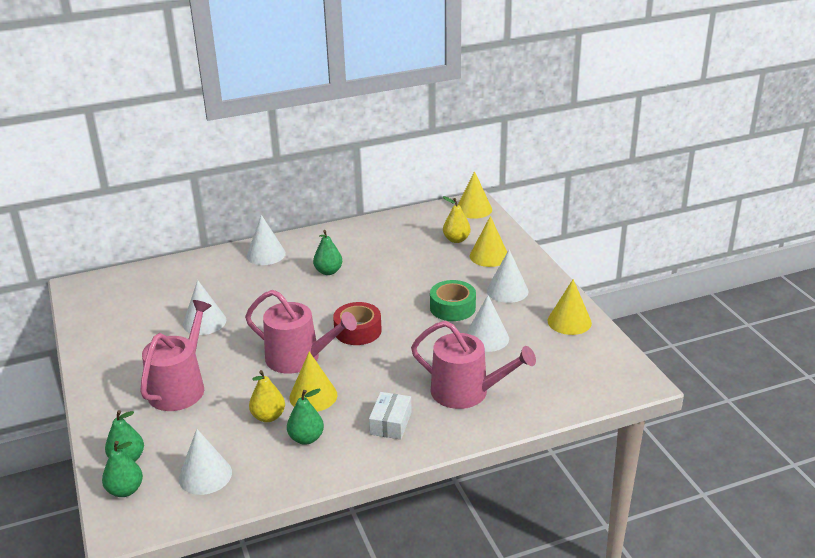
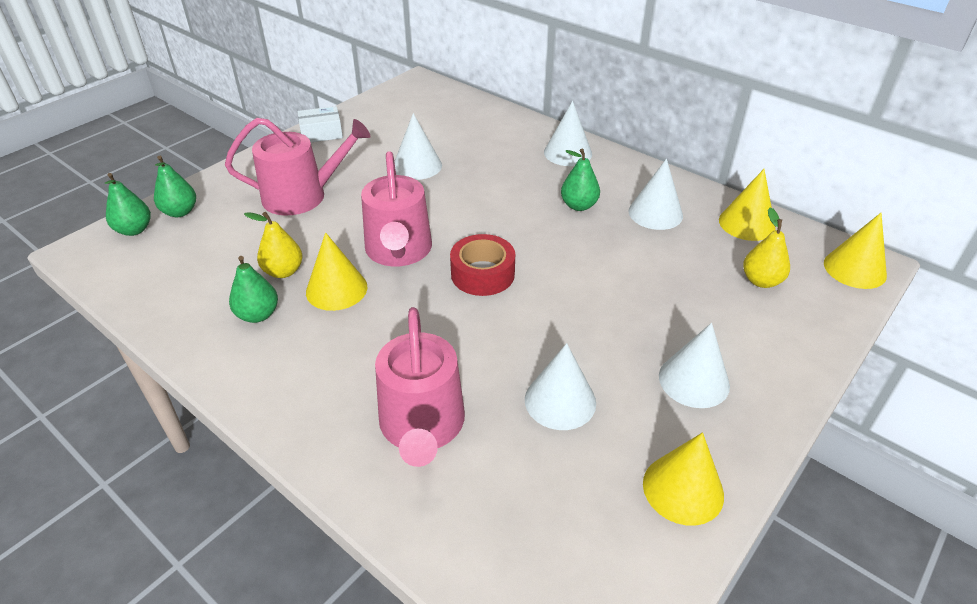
camera: 60 degrees right, 10 degrees up
(205, 475) = (171, 268): white cone -> white cone (655, 213)
(390, 423) = (318, 375): white box -> white box (321, 133)
(452, 308) = (600, 338): green tape -> none
(489, 256) = (758, 328): yellow cone -> yellow cone (746, 223)

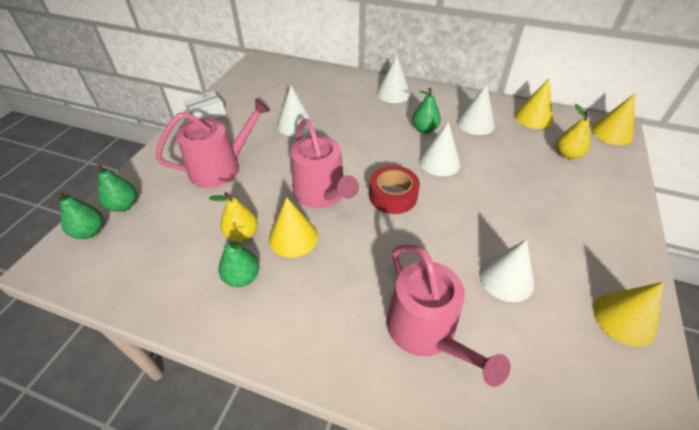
camera: 20 degrees left, 5 degrees up
(694, 380) = (576, 235): white cone -> white cone (439, 162)

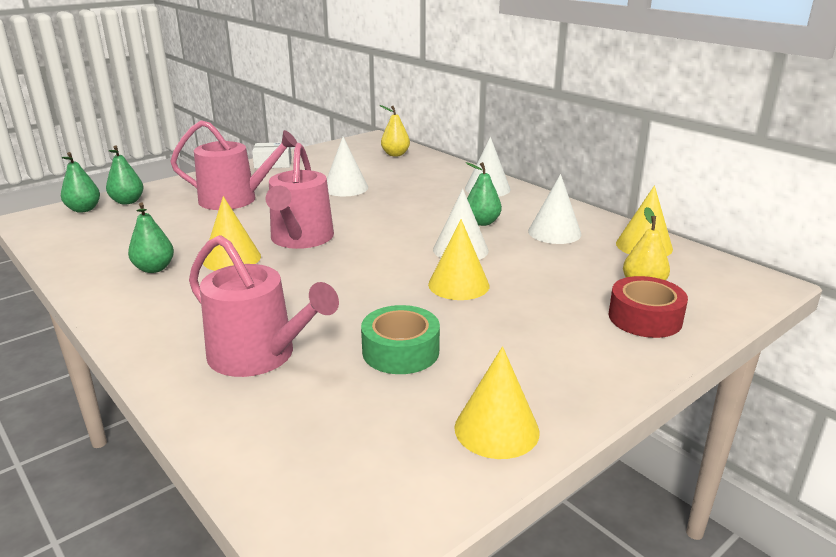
camera: 30 degrees right, 20 degrees down
(242, 234) = (192, 243): yellow pear -> yellow pear (395, 154)
(393, 196) = (369, 259): red tape -> red tape (645, 318)
(426, 331) = (259, 355): pink watering can -> pink watering can turned 60 degrees counterclockwise
(506, 278) = (400, 351): white cone -> green tape
(611, 133) = (747, 286): yellow cone -> yellow cone (458, 285)

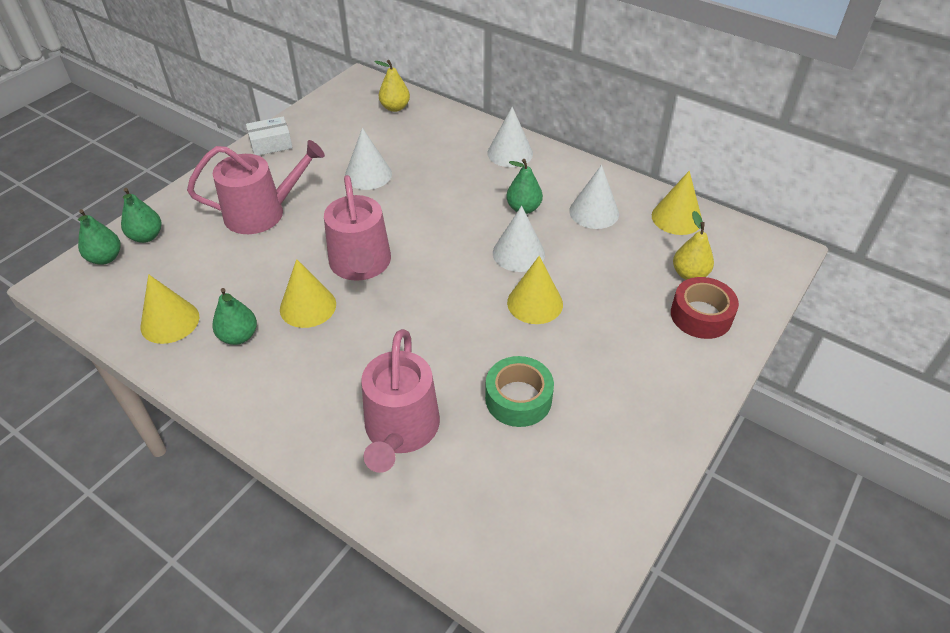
camera: 15 degrees left, 20 degrees up
(259, 355) = (401, 430): pink watering can -> pink watering can turned 75 degrees clockwise
(496, 429) = (625, 468): yellow cone -> yellow cone (170, 321)

